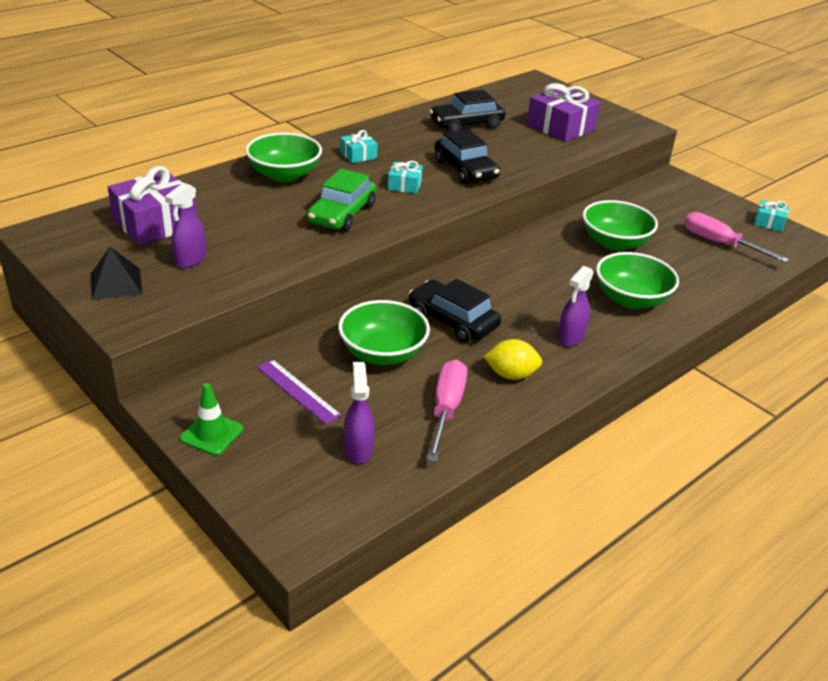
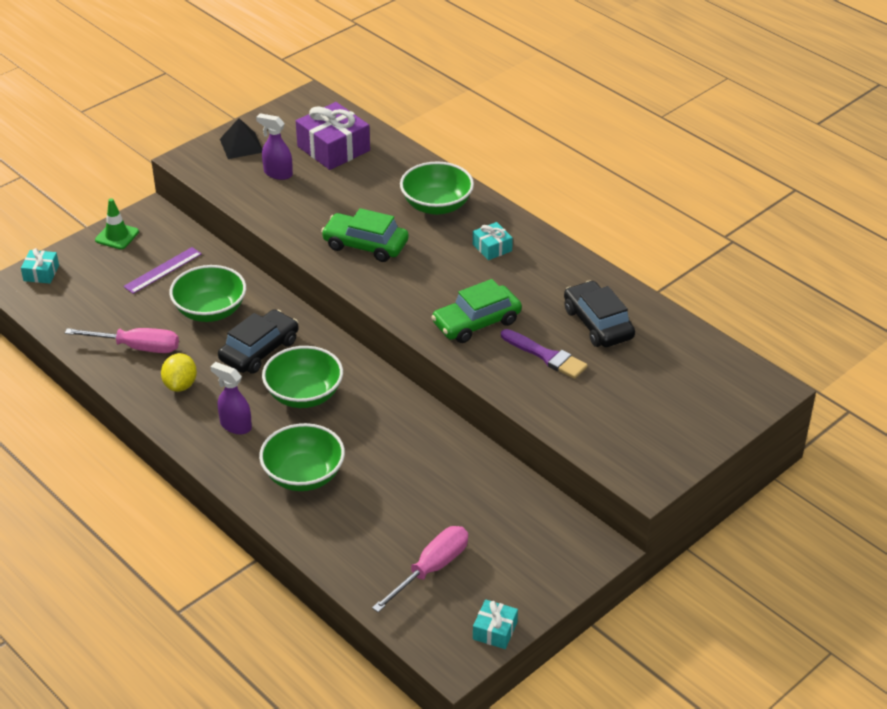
camera: 90 degrees right, 5 degrees up
(358, 449) = (95, 304): purple spray bottle -> none
(404, 185) = (431, 281): turquoise gift -> turquoise gift (41, 273)
(465, 170) = (476, 322): black car -> green car
(508, 146) = (546, 356): none -> purple brush
(560, 127) = (616, 403): purple gift -> none
(614, 243) = (417, 474): green bowl -> green bowl (304, 395)

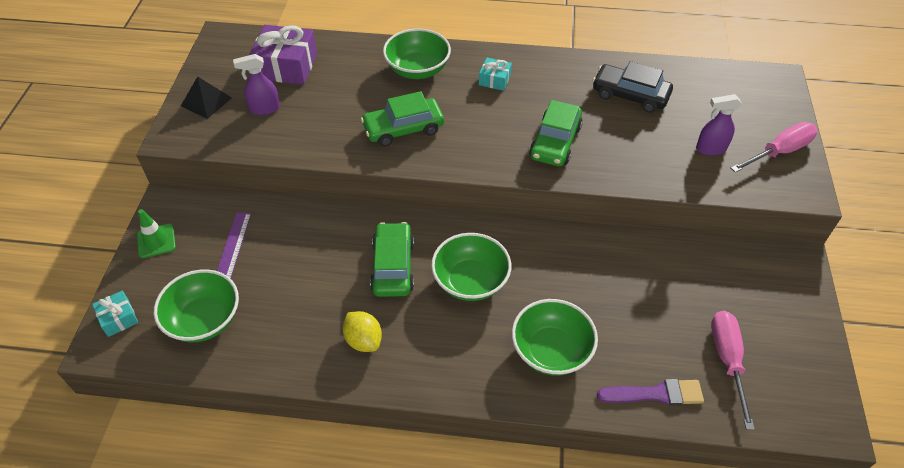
camera: 40 degrees left, 10 degrees up
(137, 347) = (287, 331): pink screwdriver -> pink screwdriver (779, 152)
(210, 311) = (314, 258): green bowl -> green bowl (204, 319)
(235, 425) = (450, 345): purple spray bottle -> purple spray bottle (710, 149)
(259, 350) = (393, 266): black car -> green car
(495, 631) = (824, 377): turquoise gift -> none
(546, 356) = (630, 139): purple brush -> purple brush (655, 394)

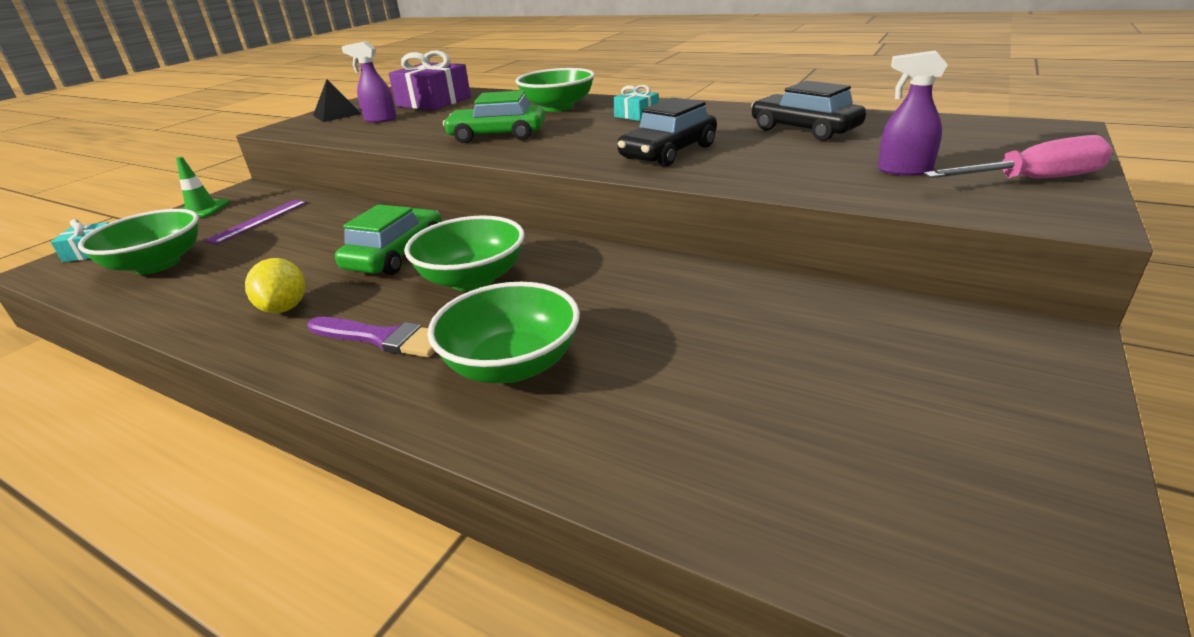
camera: 25 degrees right, 20 degrees down
(555, 142) = (668, 152): green car -> black car
(655, 394) = (645, 460): purple brush -> purple brush (382, 338)
(727, 360) = (829, 444): pink screwdriver -> none

